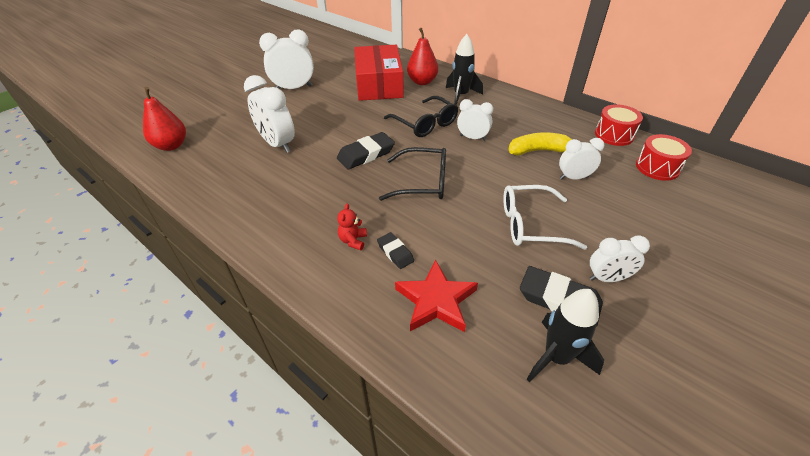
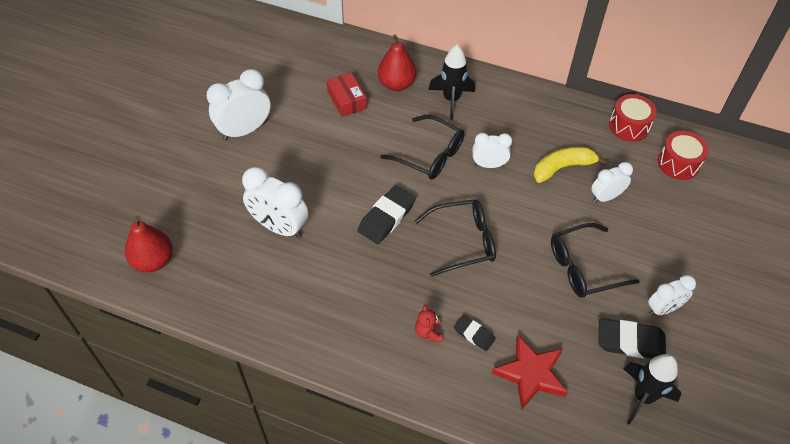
camera: 20 degrees left, 10 degrees up
(379, 84) = (346, 100): red box -> red box, size x0.50
(530, 225) = (582, 268): white glasses -> black glasses

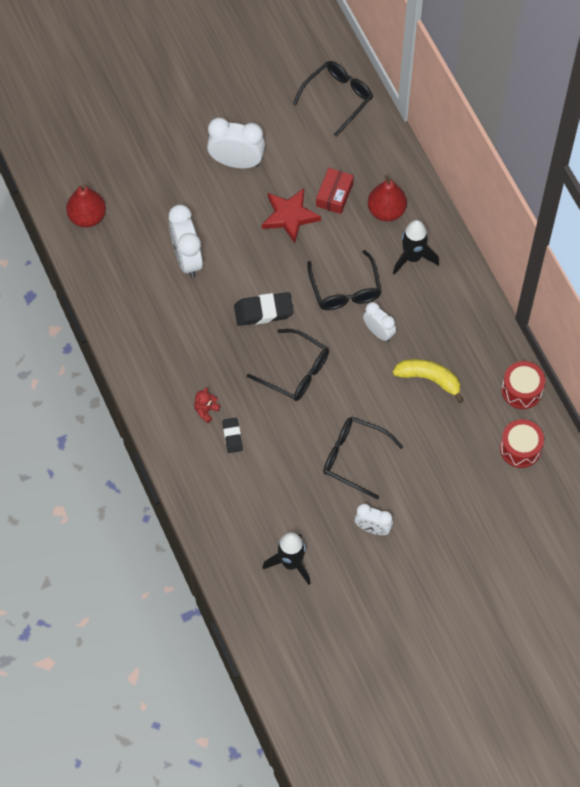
camera: 45 degrees right, 10 degrees up
(277, 40) = (338, 97): none -> black glasses
(531, 374) = (239, 490): red star -> red star (289, 216)
(606, 197) = (432, 426): white clock -> none
(630, 342) = (324, 528): black eraser -> none

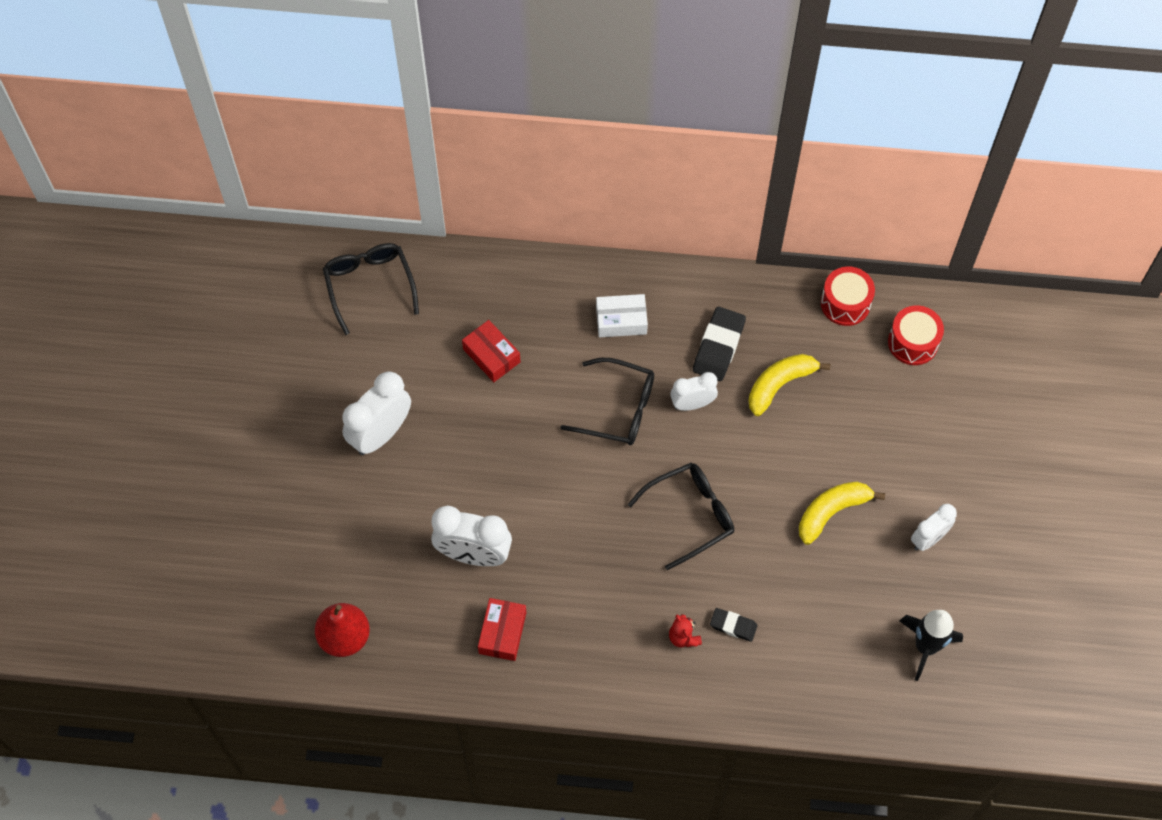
camera: 60 degrees left, 0 degrees up
(144, 303) = (502, 633): none -> red box
(263, 311) = (593, 508): black eraser -> black eraser (718, 346)
(289, 216) = (488, 416): red star -> none
(353, 457) = (831, 512): black glasses -> yellow banana
(386, 211) = (546, 315): red pear -> none
(412, 257) = (621, 320): black rocket -> white box

